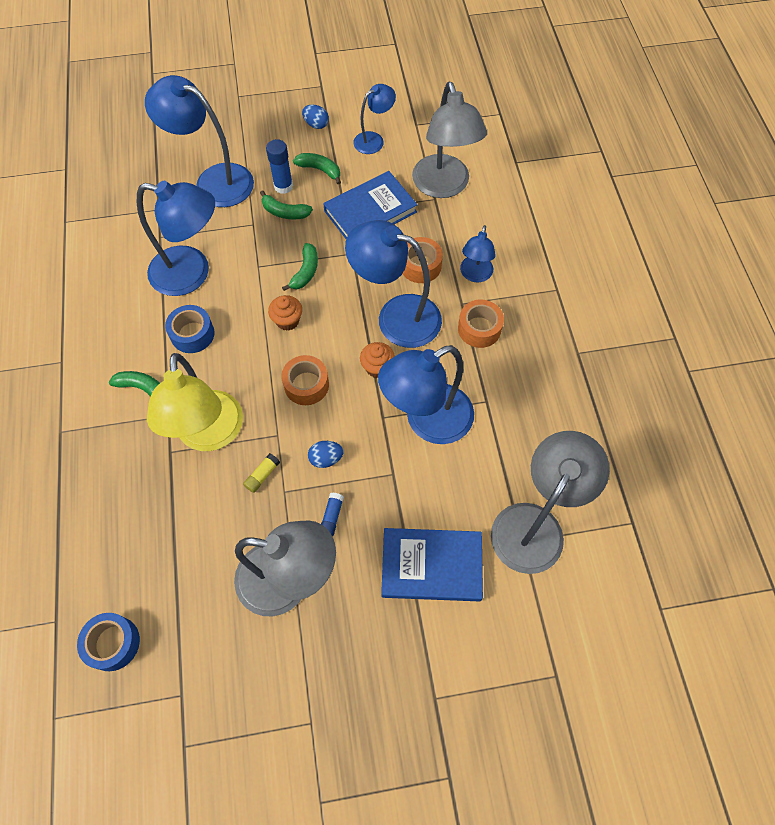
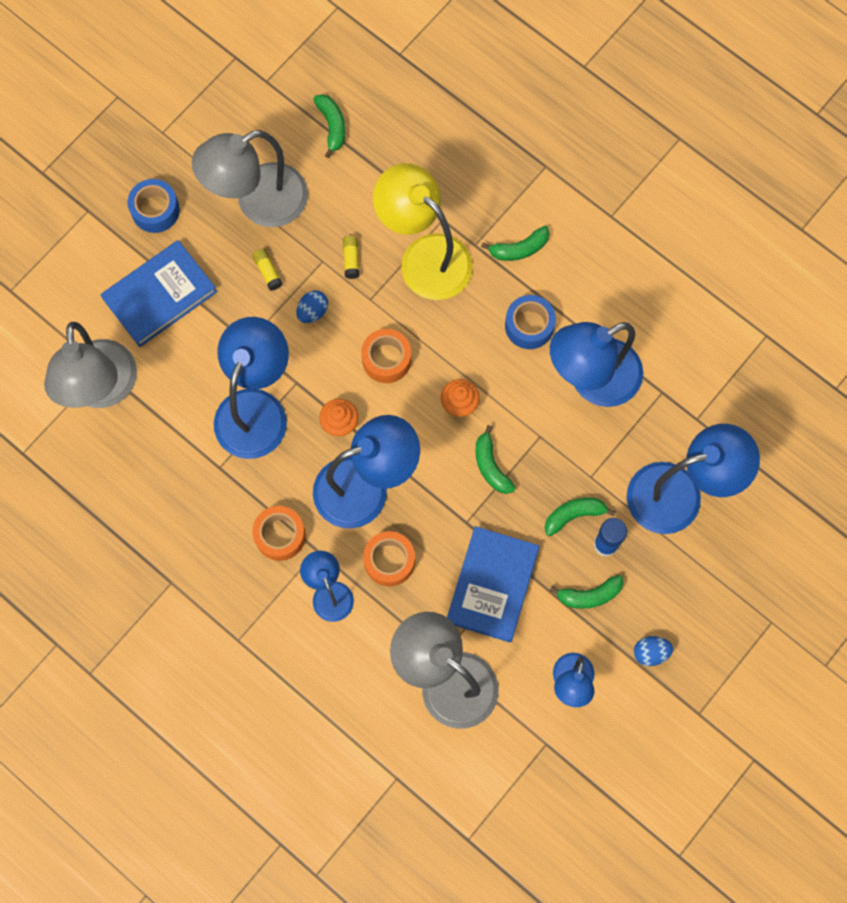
camera: 140 degrees right, 10 degrees up
(113, 643) = (345, 72): blue tape -> blue tape (155, 210)
(170, 601) = (332, 126): none -> green banana
(332, 516) = (267, 272): blue glue stick -> yellow glue stick

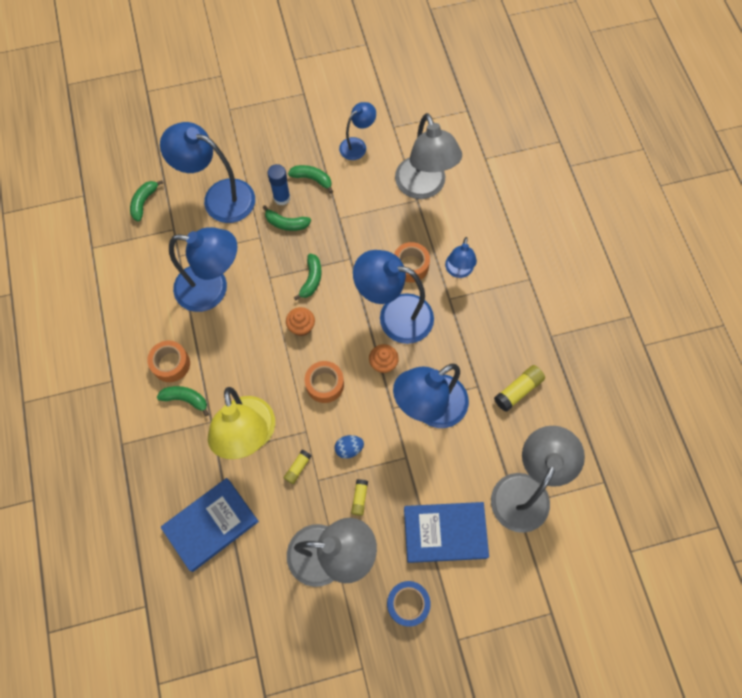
camera: 145 degrees left, 5 degrees down
(172, 492) = (518, 390): none -> yellow glue stick
(280, 535) = (466, 321): orange tape -> orange tape (171, 364)
(332, 126) = (237, 580): green banana -> green banana (144, 202)
(492, 585) = (361, 217): blue book -> blue book (211, 525)
(529, 325) = (221, 346): blue tape -> none
(650, 652) = (304, 133): blue egg -> none

